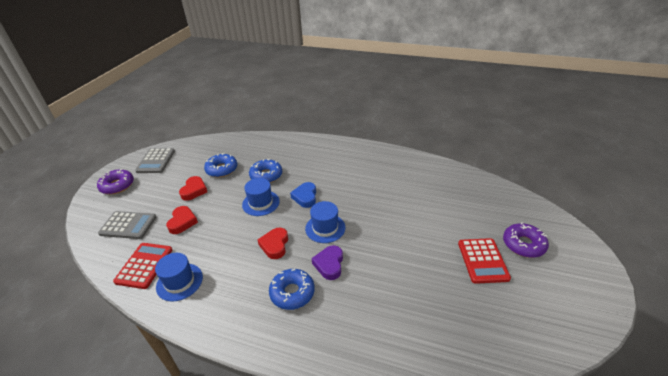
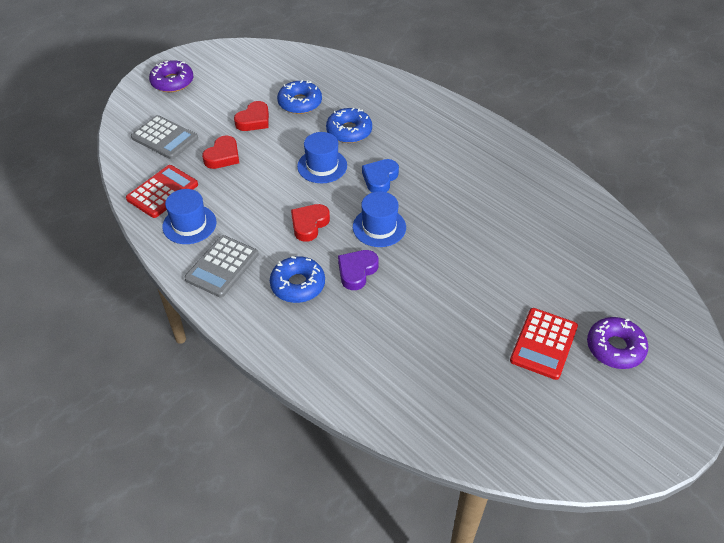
camera: 25 degrees right, 10 degrees up
(156, 161) = (228, 63): grey calculator -> grey calculator (222, 267)

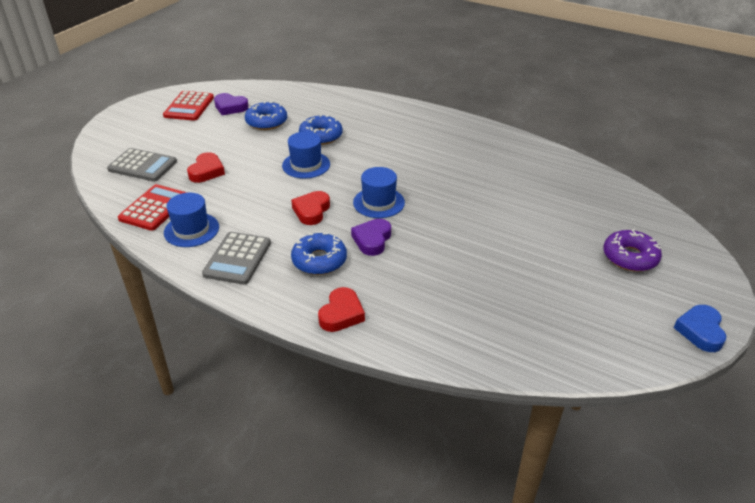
camera: 15 degrees left, 10 degrees down
(172, 82) = (136, 122): purple donut -> none
(254, 120) = (227, 140): red heart -> red heart (341, 314)
(269, 77) = (230, 107): none -> purple heart
(380, 178) = (364, 166): blue heart -> blue heart (700, 331)
(544, 344) = (568, 265): red calculator -> red calculator (189, 107)

